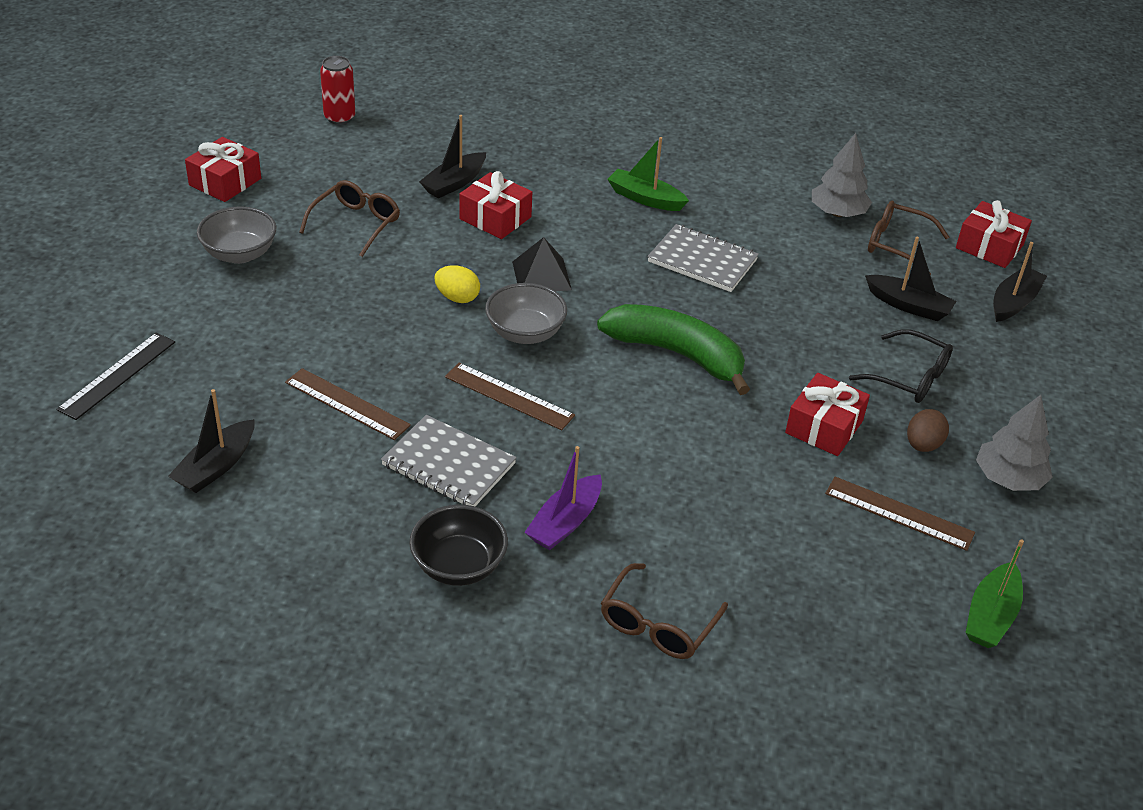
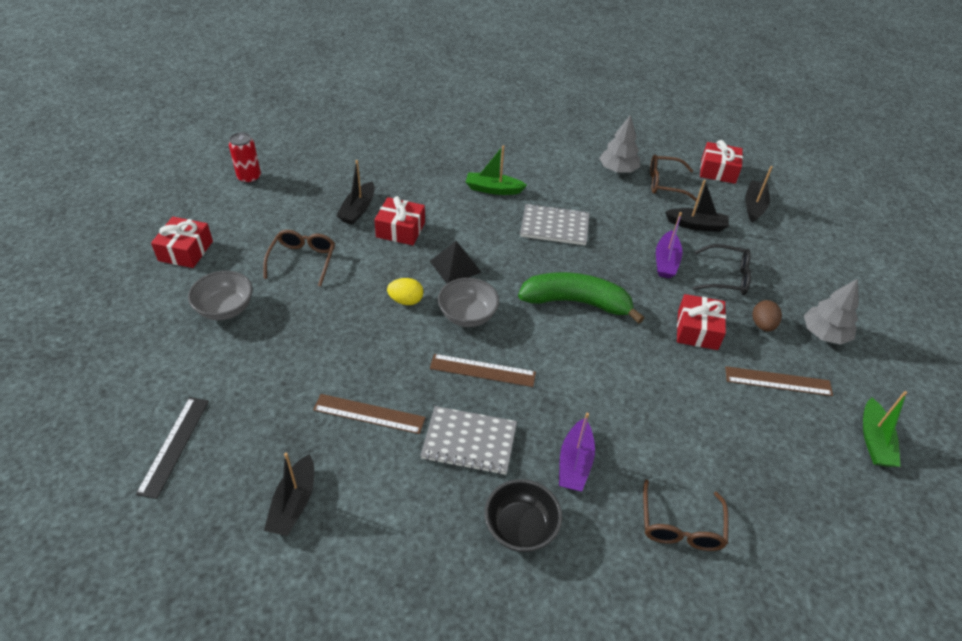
camera: 20 degrees left, 5 degrees up
(833, 338) = (666, 261): none -> purple boat

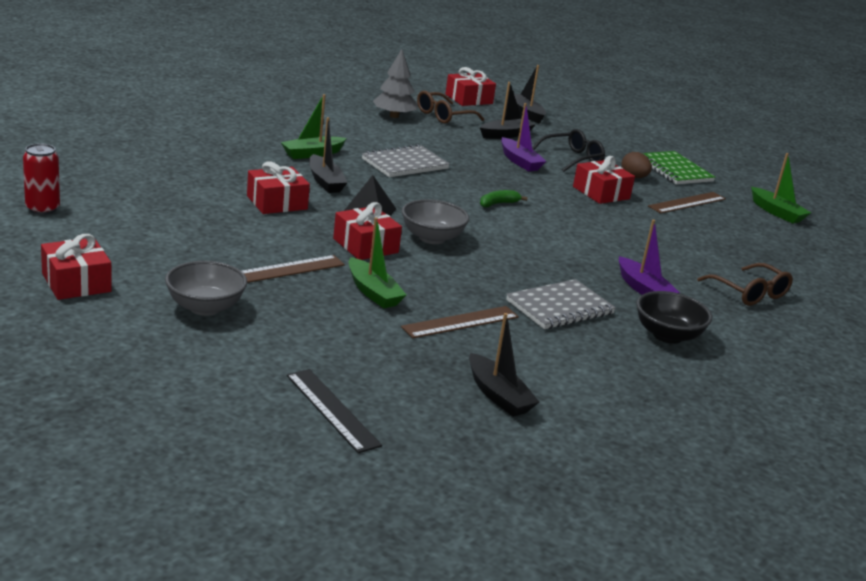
camera: 45 degrees left, 20 degrees down
(302, 261) = (220, 250): brown glasses -> none
(348, 350) = (373, 292): none -> green boat
(358, 209) = (210, 200): black boat -> black boat (325, 182)
(406, 300) = (365, 246): yellow egg -> red gift
(482, 370) = (499, 265): brown ruler -> brown ruler (286, 270)
(576, 302) = (498, 204): green banana -> green banana, size x0.42
(824, 334) = (674, 170): grey tree -> green notebook

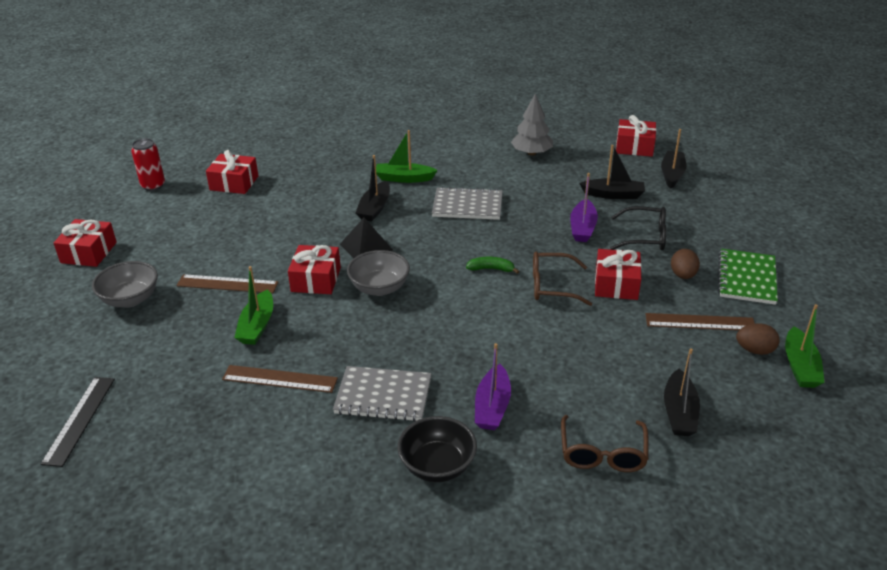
camera: 45 degrees right, 10 degrees up
(277, 203) = (309, 219): red gift -> red gift (234, 183)
(444, 116) = (581, 161): brown glasses -> brown glasses (552, 286)
(498, 395) = (203, 461): black boat -> black boat (679, 412)
(741, 210) = (754, 350): none -> brown egg

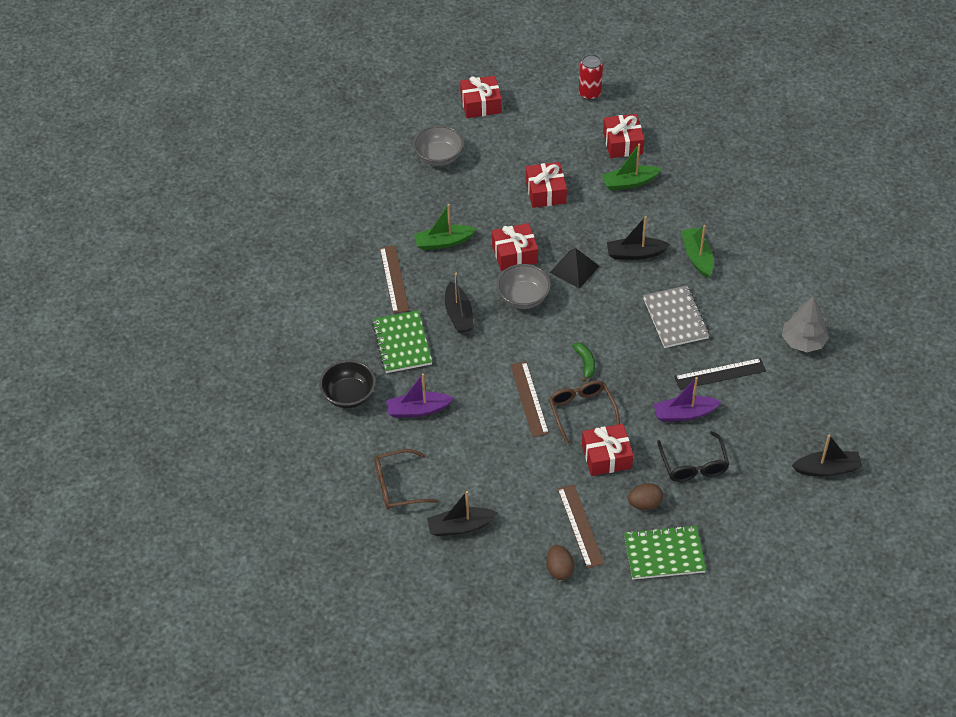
camera: 70 degrees right, 15 degrees up
(79, 420) = (313, 194): black ruler -> black ruler (720, 374)
(227, 284) = (483, 203): brown ruler -> brown ruler (529, 399)
(383, 396) = (402, 343): grey notebook -> green notebook
(613, 194) = (758, 426): black boat -> black boat (458, 314)
(634, 147) = (869, 426): red gift -> red gift (545, 192)
(800, 366) = (552, 604): green boat -> green boat (629, 182)

